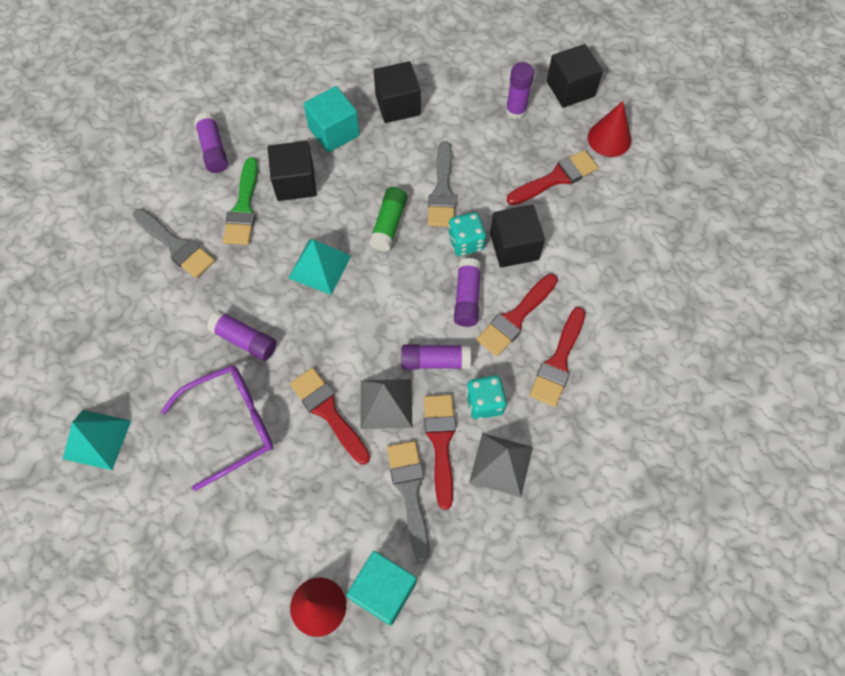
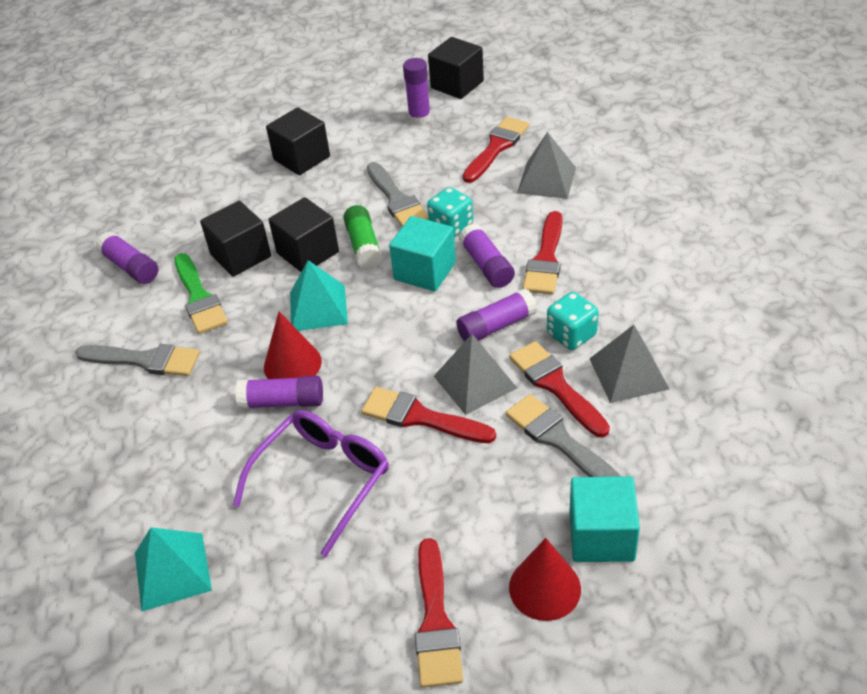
camera: 25 degrees left, 20 degrees down
(334, 132) = (252, 202): turquoise cube -> turquoise cube (425, 271)
(514, 246) = (500, 210): black cube -> black cube (308, 252)
(558, 362) = (613, 272): red brush -> red brush (435, 621)
(572, 236) = (546, 180): none -> grey pyramid
(609, 138) = (521, 103): red cone -> red cone (292, 364)

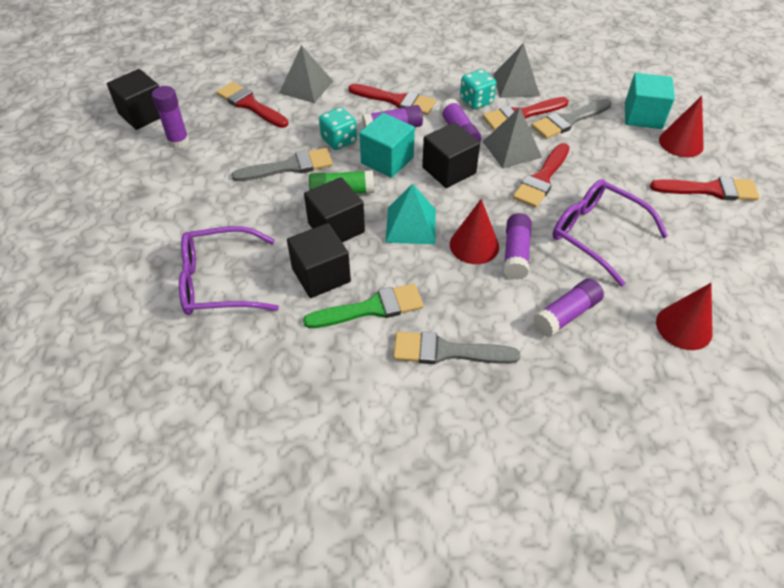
camera: 85 degrees left, 5 degrees up
(130, 267) = (302, 368): purple glue stick -> purple glue stick (566, 314)
(145, 360) = (447, 351): grey brush -> grey brush turned 105 degrees counterclockwise
(172, 571) = (684, 327): turquoise pyramid -> red cone
(229, 194) = (219, 282): none -> purple glasses
(301, 158) = (190, 224): black cube -> black cube (449, 170)

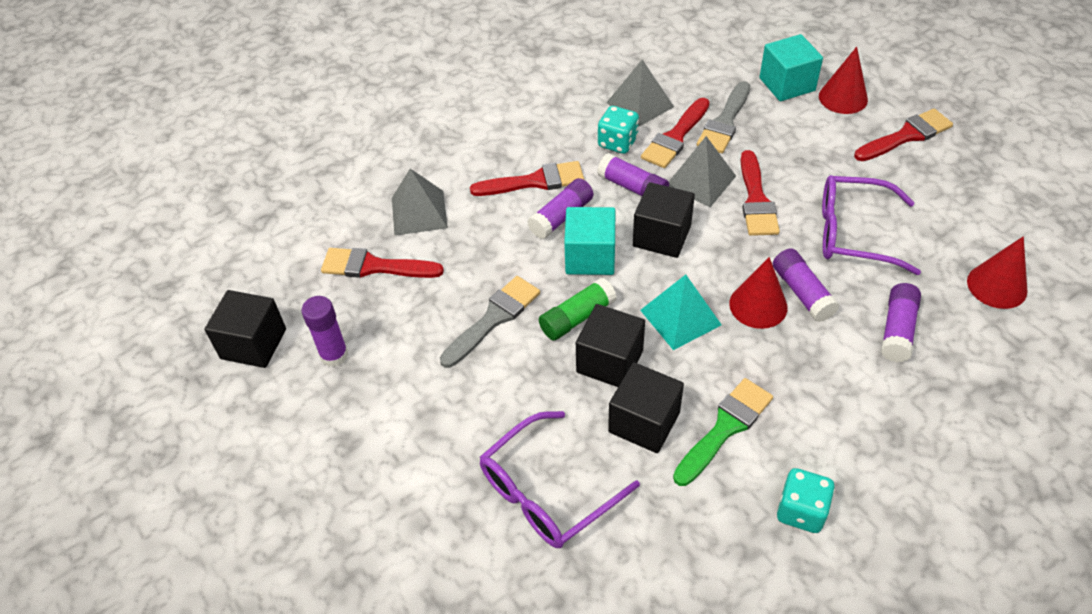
camera: 30 degrees left, 0 degrees up
(339, 140) = (518, 260): turquoise dice -> turquoise dice (801, 511)
(447, 351) = (831, 429): grey brush -> none

